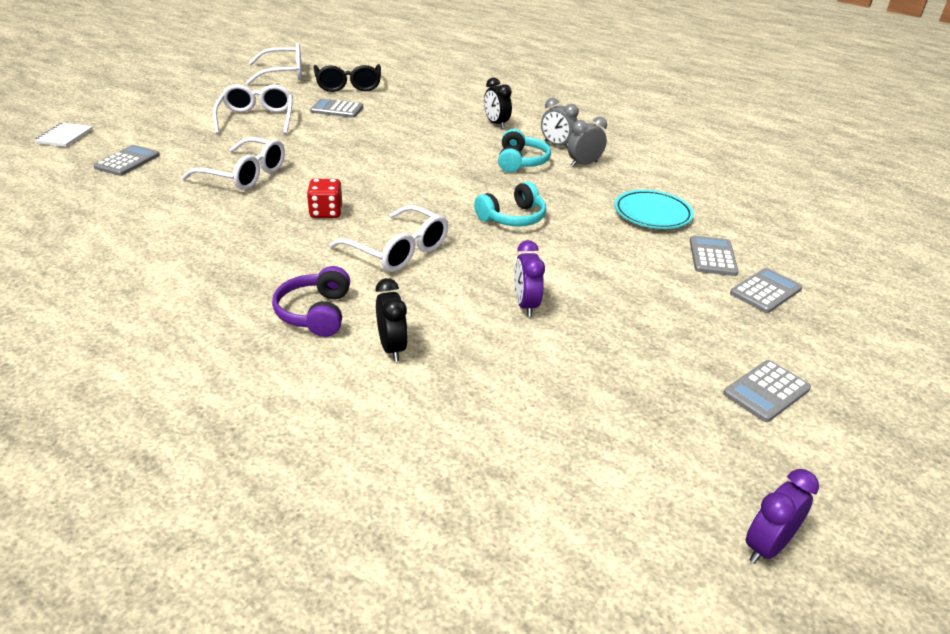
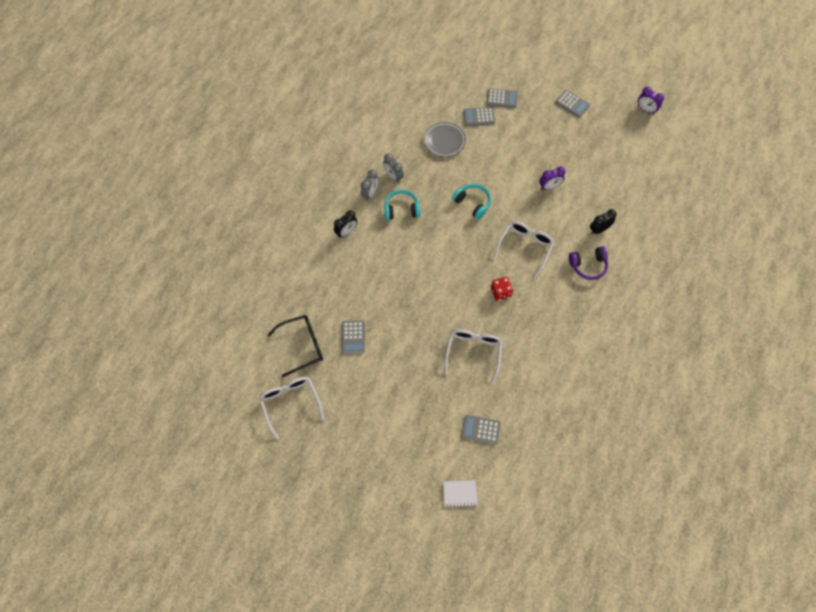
camera: 100 degrees left, 30 degrees up
(256, 119) = (388, 383): white glasses -> none
(652, 214) = (444, 141): turquoise plate -> grey plate
(765, 291) = (502, 98): grey calculator -> grey calculator turned 150 degrees clockwise

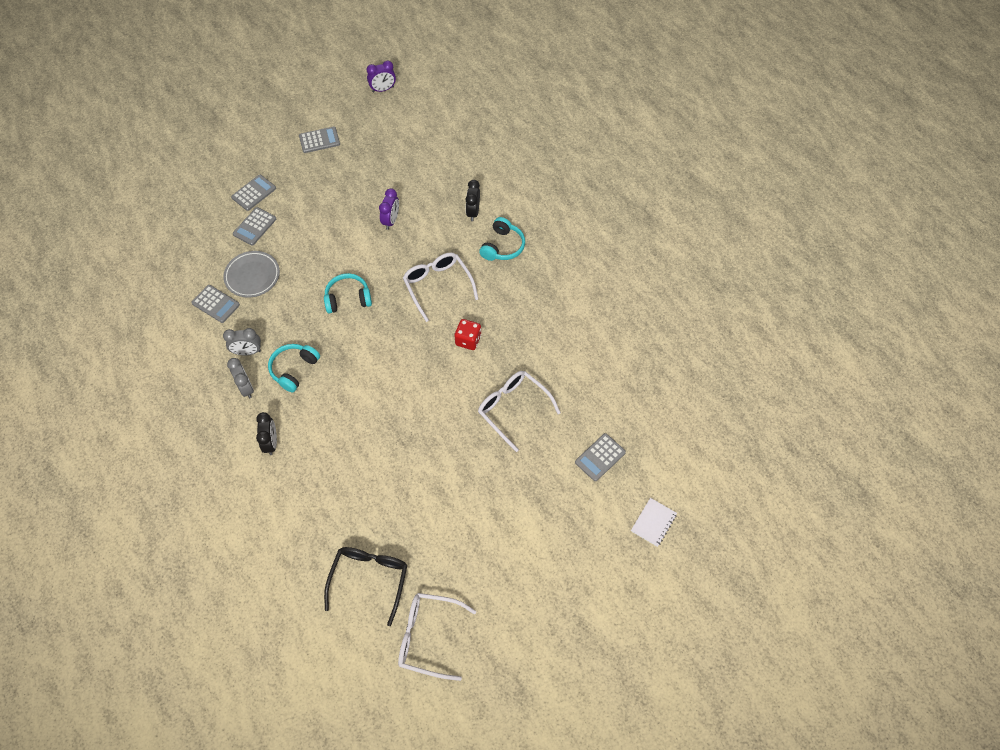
camera: 55 degrees left, 5 degrees down
(353, 337) = (403, 517): grey calculator -> grey calculator (215, 304)
(588, 265) = (502, 246): purple headphones -> turquoise headphones

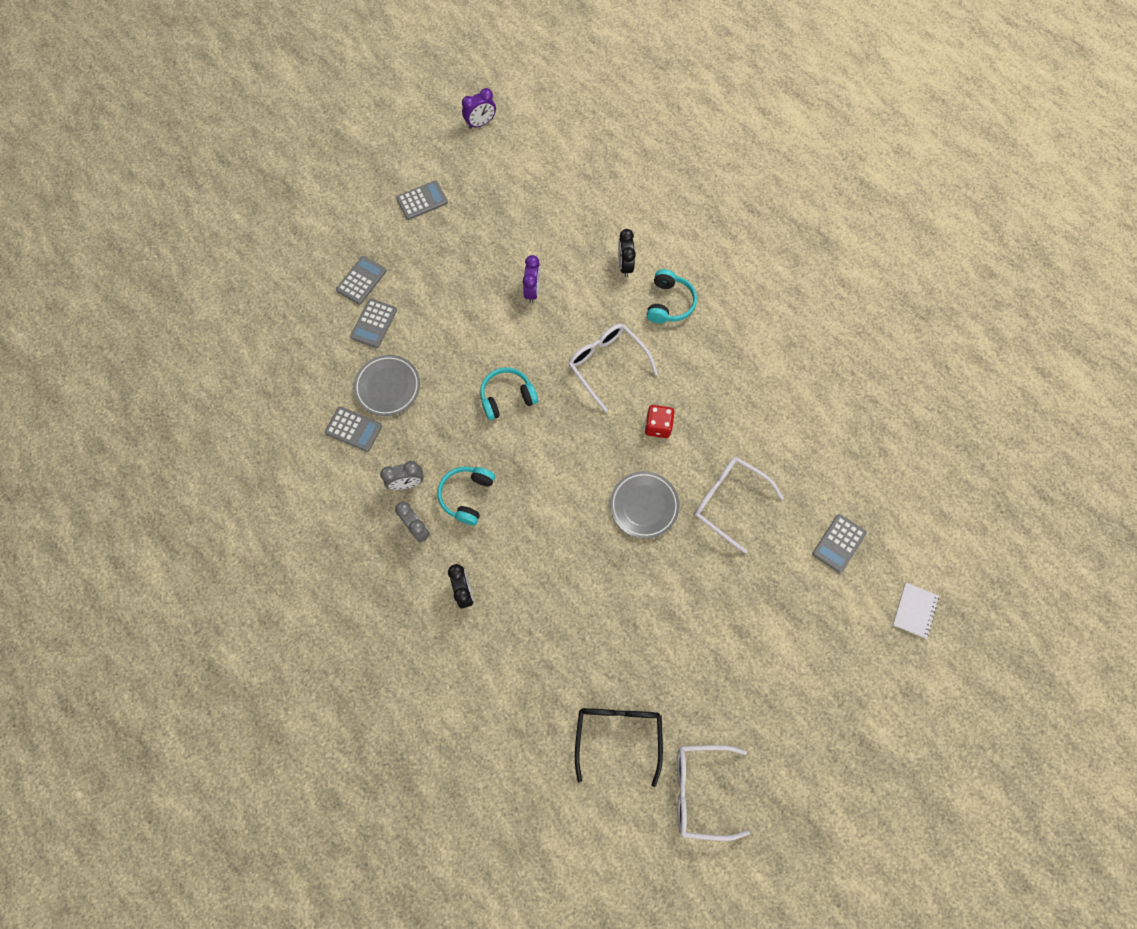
camera: 10 degrees left, 10 degrees up
(440, 400) = (644, 506): none -> grey plate

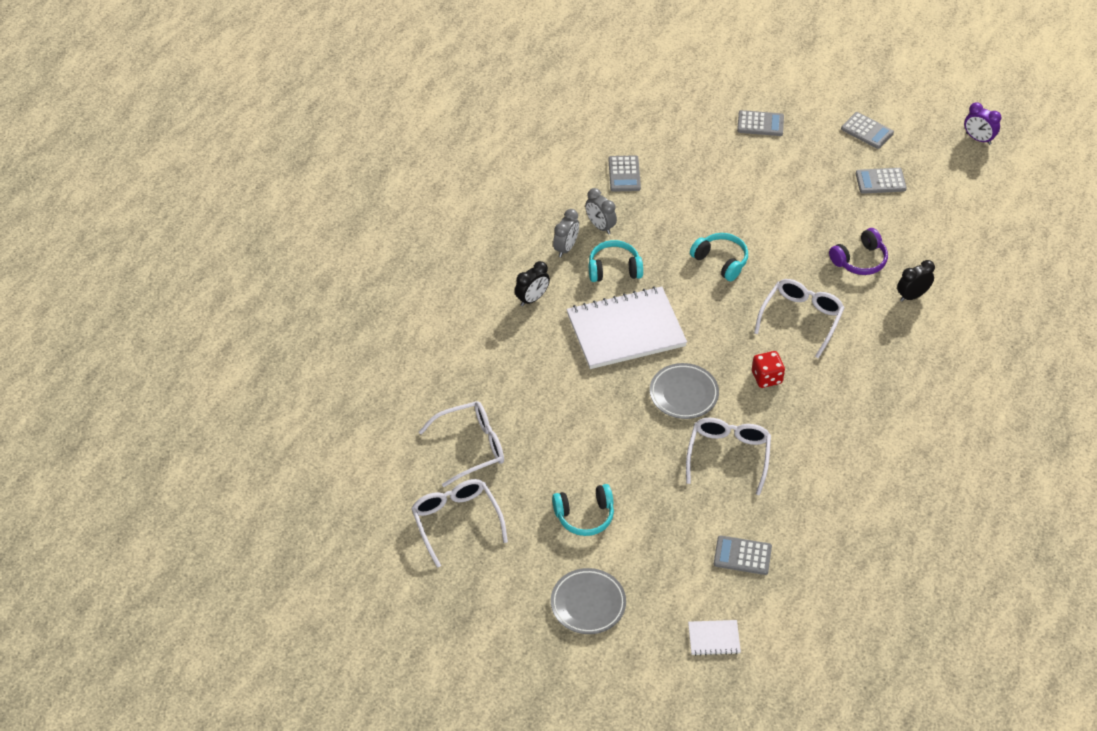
camera: 65 degrees right, 20 degrees down
(374, 323) = (726, 148): grey calculator -> grey calculator (880, 181)
(388, 387) = (676, 180): grey plate -> grey plate (588, 604)
(532, 291) = (835, 240): purple clock -> none
(546, 521) = (626, 330): none -> white notebook
(565, 284) = (860, 260): none -> purple headphones
(618, 734) = (471, 447): black glasses -> white glasses
(669, 303) = (897, 343): turquoise headphones -> turquoise headphones (585, 516)

